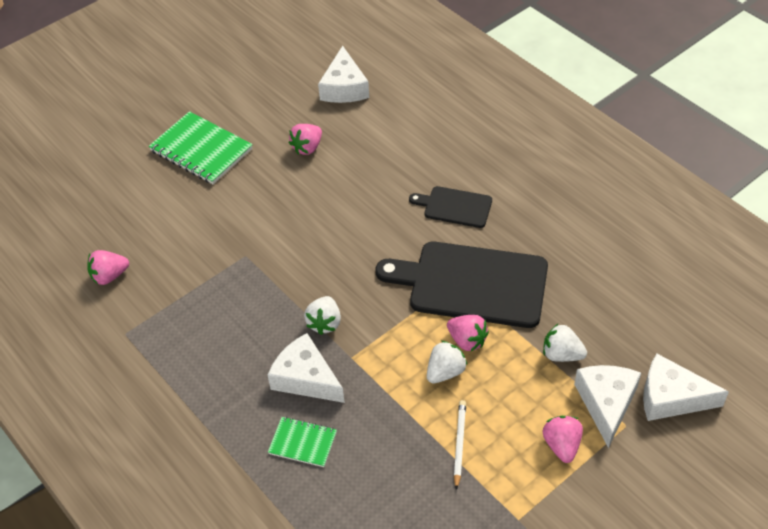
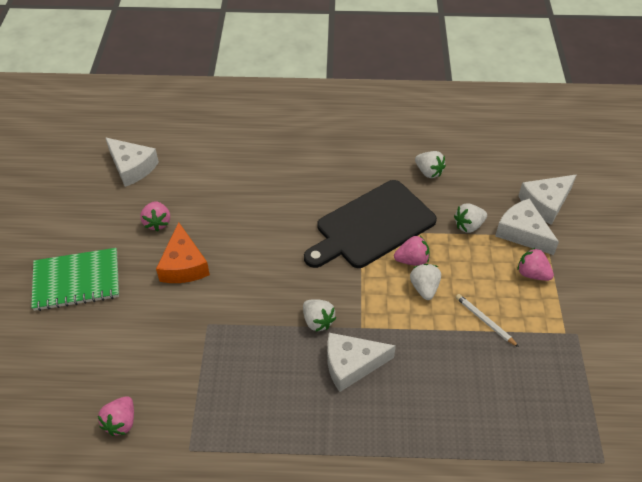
camera: 50 degrees left, 0 degrees up
(285, 196) = (183, 265): none -> orange cheese
(303, 443) = (402, 404): green notebook -> none
(454, 207) = (303, 190): black cutting board -> none
(592, 278) = (428, 172): none -> white strawberry

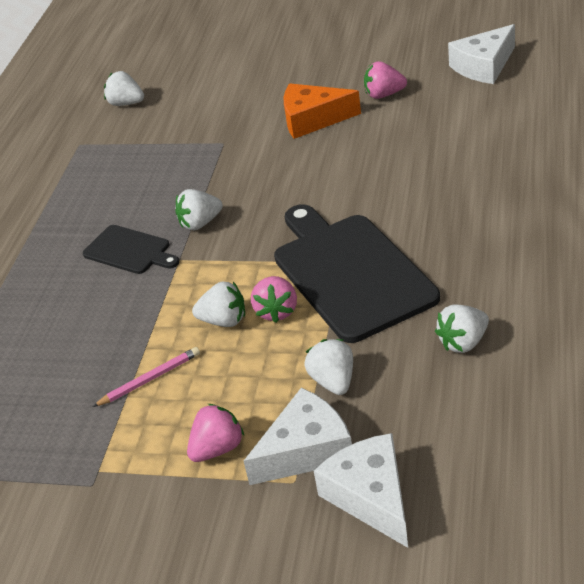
camera: 105 degrees right, 10 degrees down
(76, 281) = (306, 56): green notebook -> none
(121, 422) = (126, 103): pink strawberry -> white strawberry
(351, 365) = (130, 251): white cheese -> black cutting board
(485, 321) = (150, 379): white pencil -> pink pencil

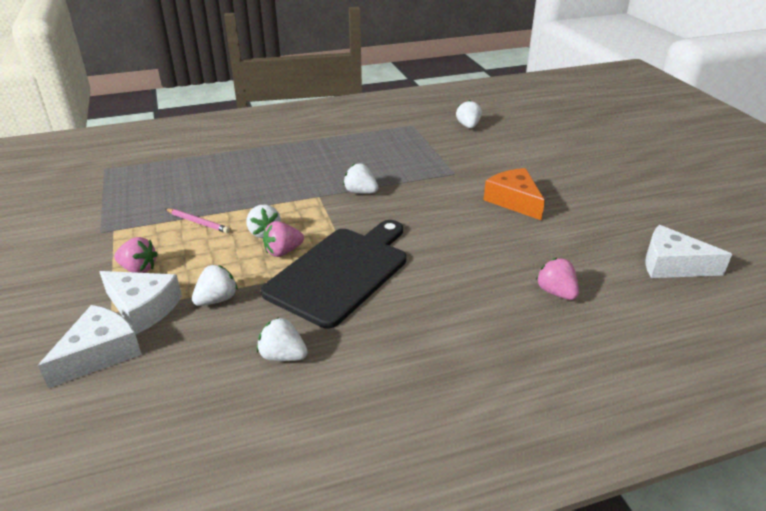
camera: 55 degrees right, 5 degrees down
(130, 251) = (318, 176): black cutting board -> none
(384, 95) = (576, 224): pink strawberry -> pink strawberry (556, 292)

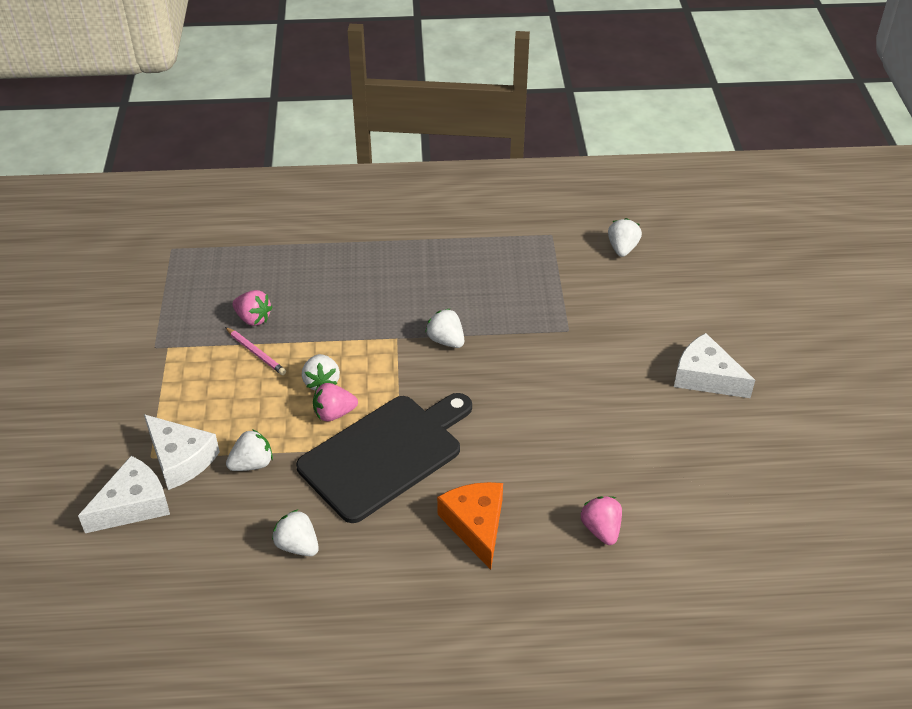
camera: 15 degrees right, 10 degrees up
(139, 269) = (184, 407): pink strawberry -> pink strawberry (253, 318)
(514, 201) = (619, 389): orange cheese -> orange cheese (475, 525)
(672, 265) = (753, 521): white cheese -> white cheese (706, 377)

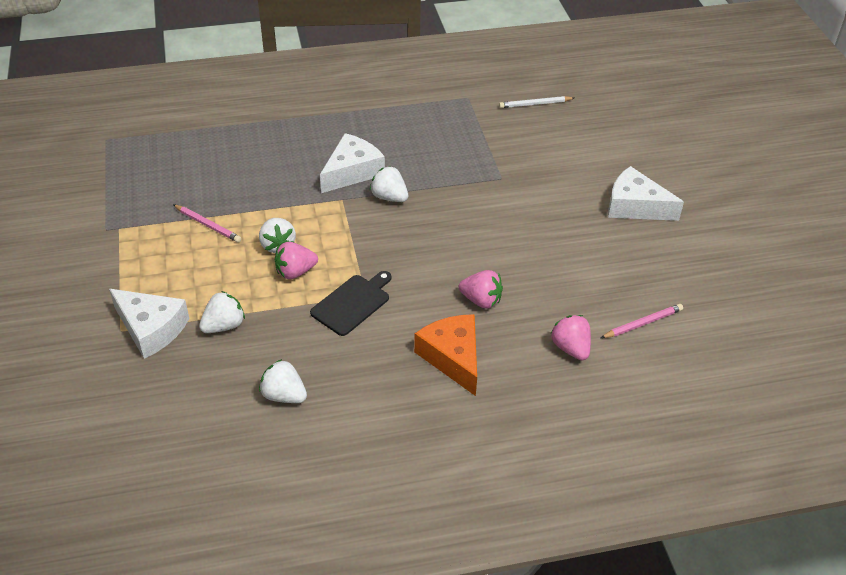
camera: 10 degrees left, 0 degrees up
(133, 505) = (111, 376): white cheese -> white cheese (352, 172)
(253, 318) = (199, 195): pink strawberry -> pink strawberry (481, 300)
(385, 454) = (352, 303): black cutting board -> black cutting board, size x0.51
(622, 248) = (535, 104): white strawberry -> white pencil
(684, 511) = (643, 323): none -> pink pencil

